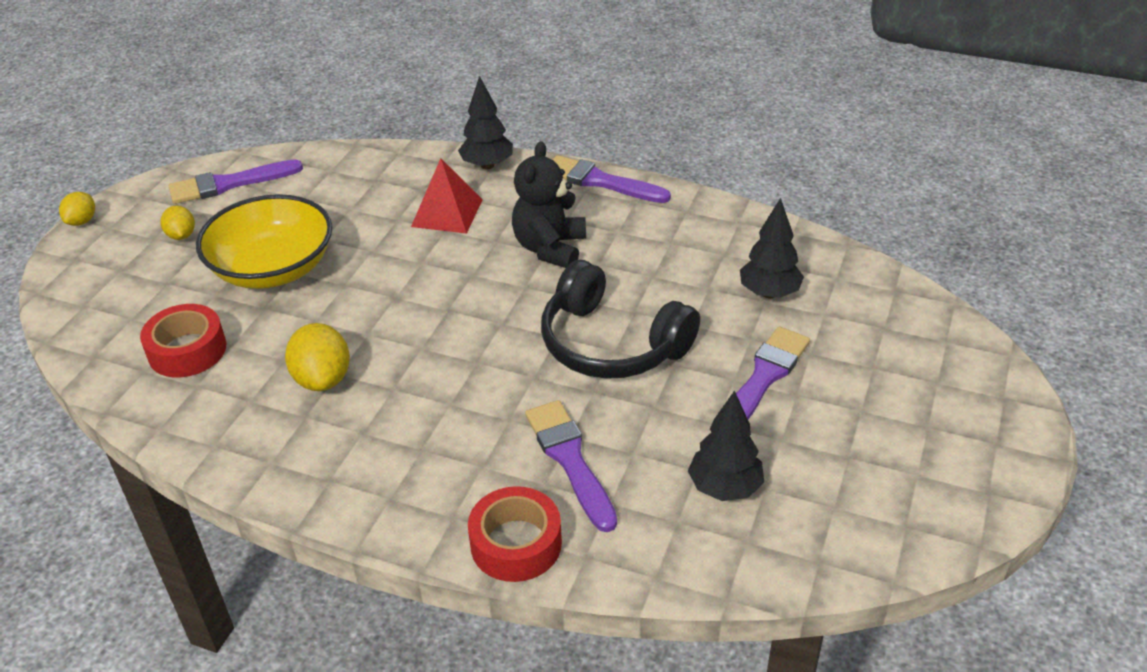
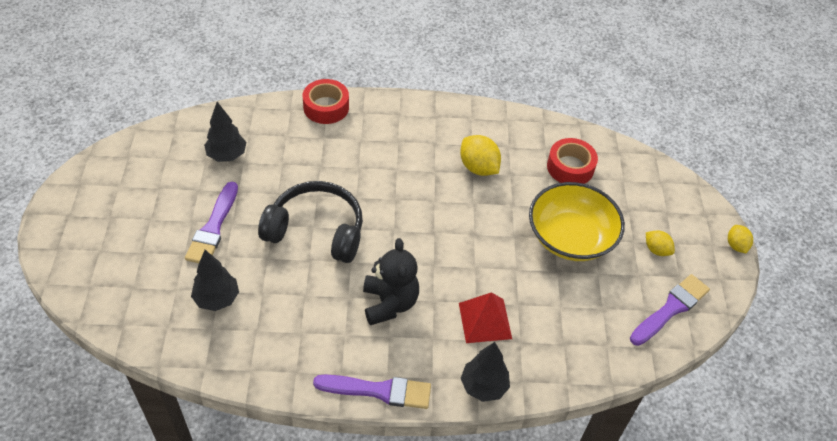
camera: 155 degrees right, 10 degrees up
(570, 460) = (315, 152): purple brush -> none

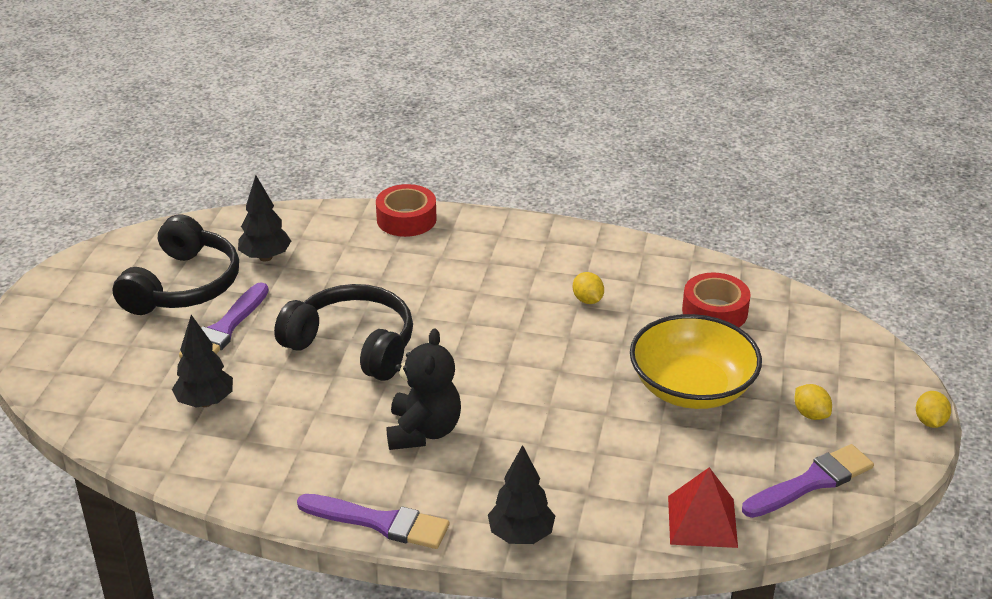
camera: 15 degrees right, 15 degrees down
(169, 190) = (183, 285): none -> black headphones
(478, 167) = (587, 300): yellow lemon -> yellow lemon, size x0.60
(485, 320) = (545, 464): red pyramid -> red pyramid (702, 521)

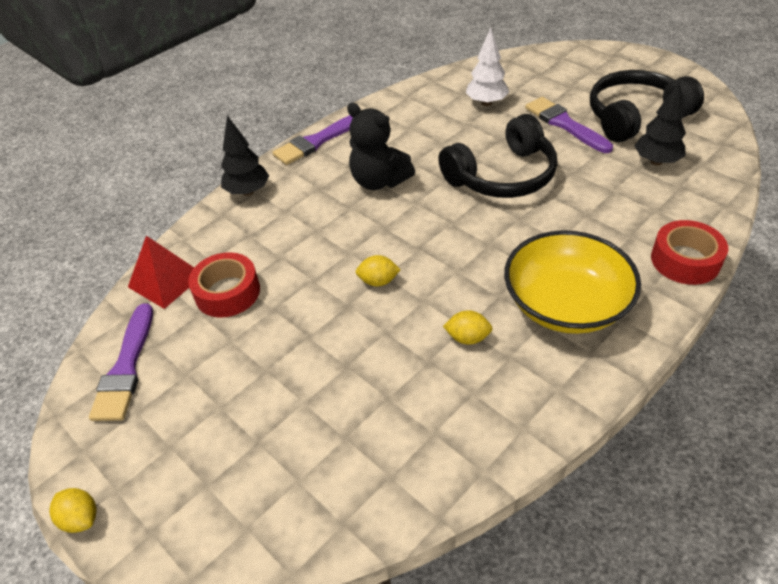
camera: 125 degrees right, 10 degrees up
(183, 285) = (635, 117): black headphones -> black headphones turned 105 degrees clockwise
(205, 402) = (486, 103): black tree -> white tree
(692, 387) = (292, 351): yellow bowl -> yellow bowl (565, 304)
(714, 311) = (378, 434): red tape -> red tape (227, 292)
(810, 414) = (185, 420): yellow lemon -> yellow lemon (378, 281)

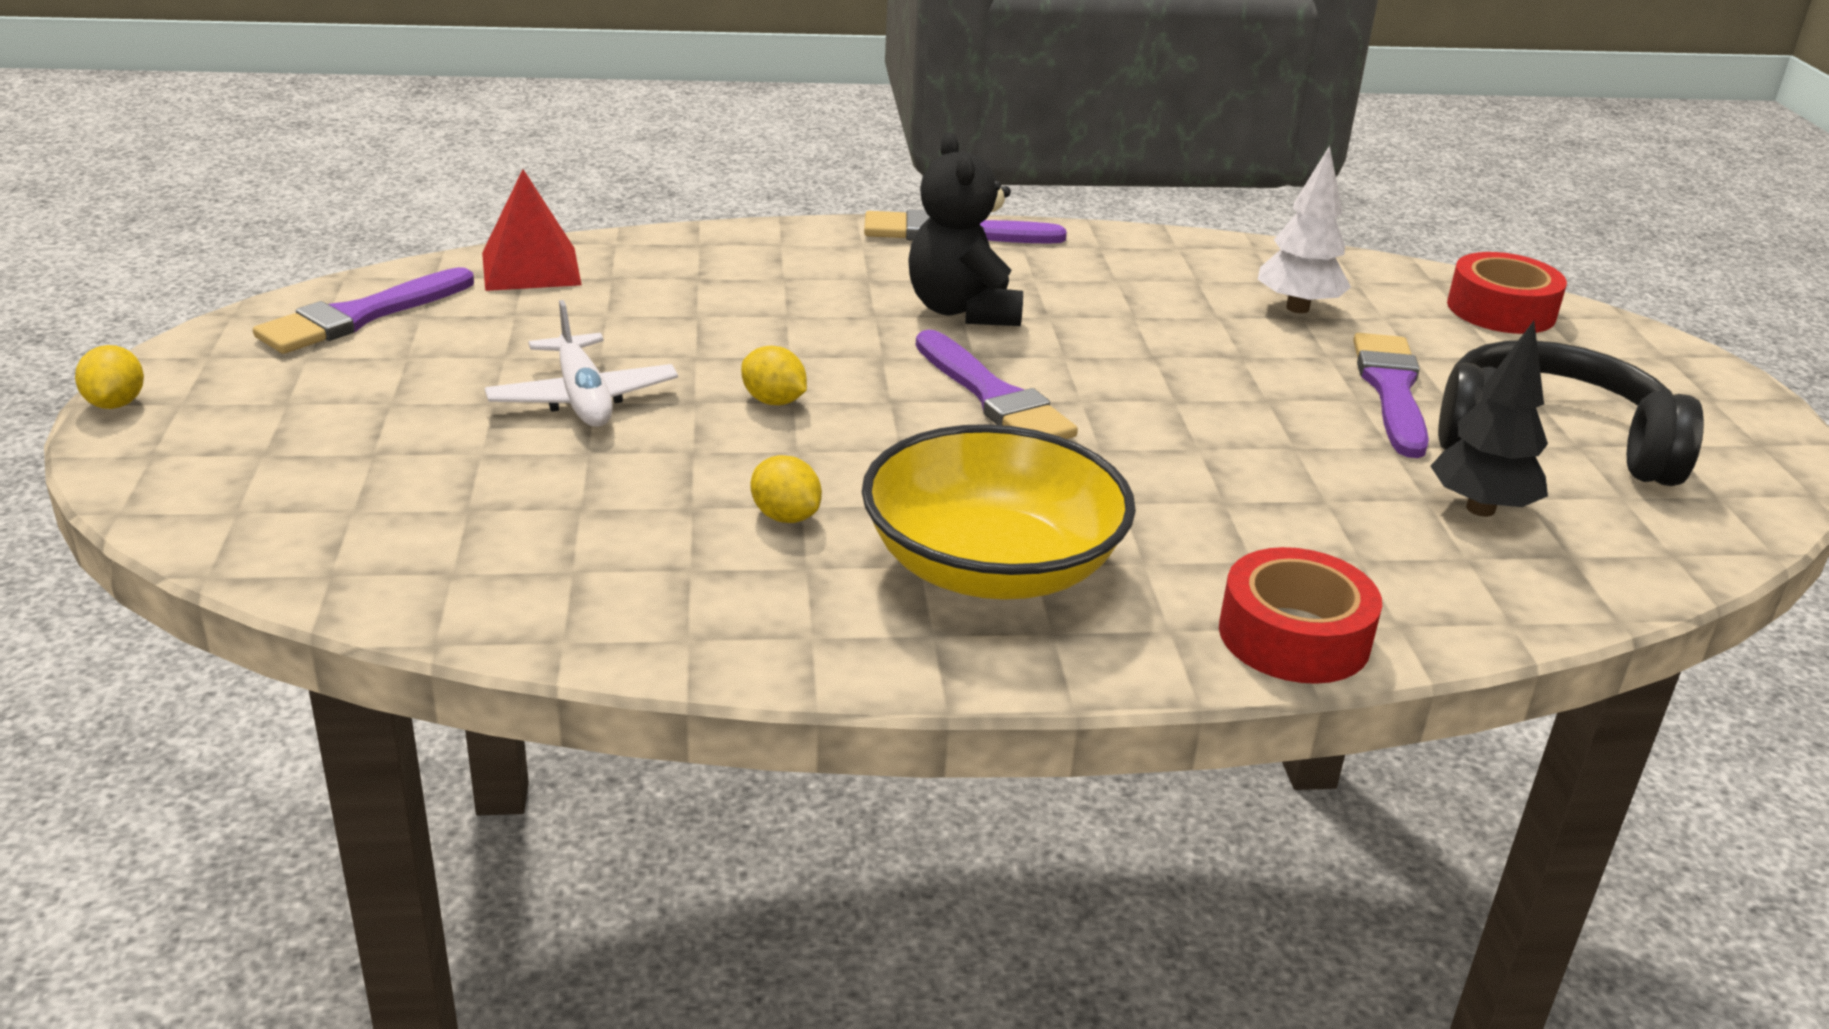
camera: 35 degrees right, 15 degrees down
(227, 292) = (577, 314): red tape -> red tape (1501, 310)
(248, 192) = (770, 238): black tree -> none
(301, 338) = (583, 398): none -> white plane
(450, 219) = (992, 396): none -> purple brush
(502, 176) = (1163, 393): black headphones -> none

